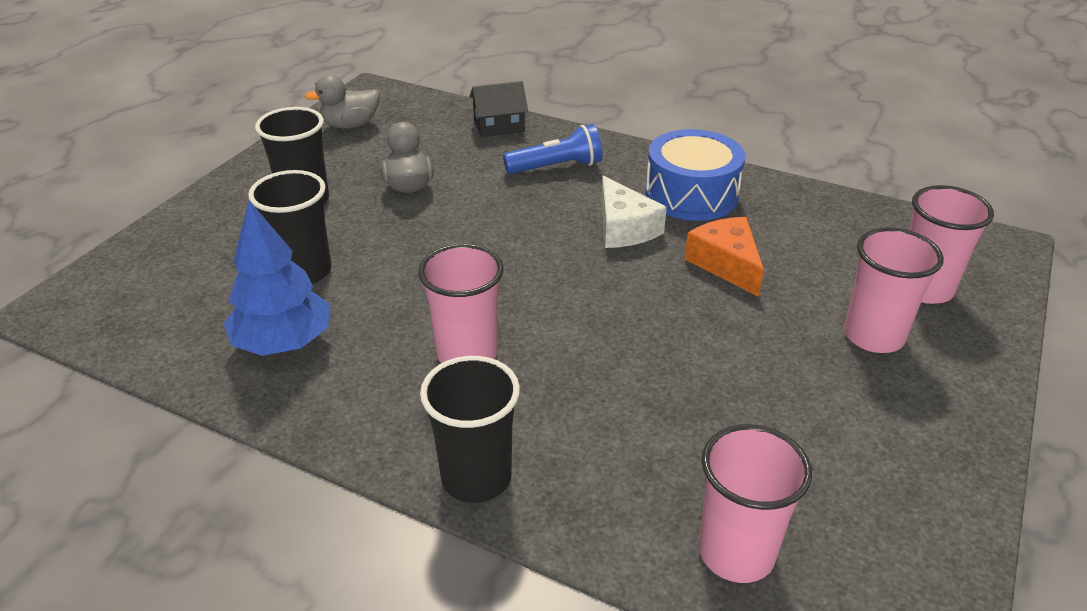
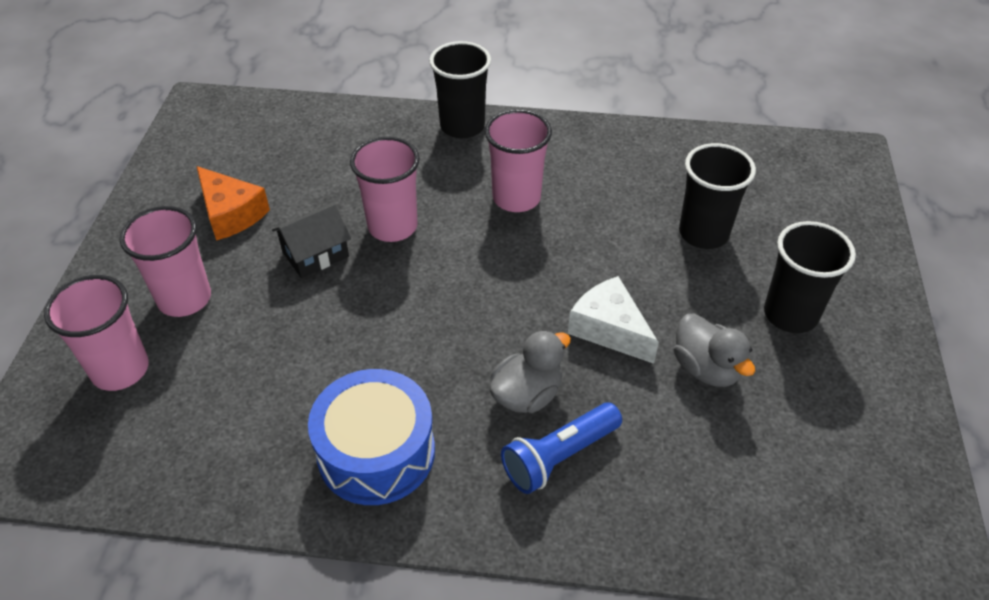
camera: 160 degrees right, 10 degrees up
(284, 343) = (656, 172): blue tree -> none
(350, 125) = (877, 464): grey duck -> grey duck (527, 394)
(499, 126) = (685, 530): black house -> black house (315, 254)
(624, 228) = (439, 370): white cheese -> white cheese (609, 329)
(726, 264) = (322, 348): orange cheese -> orange cheese (231, 213)
(736, 553) = (296, 126): pink cup -> pink cup (392, 226)

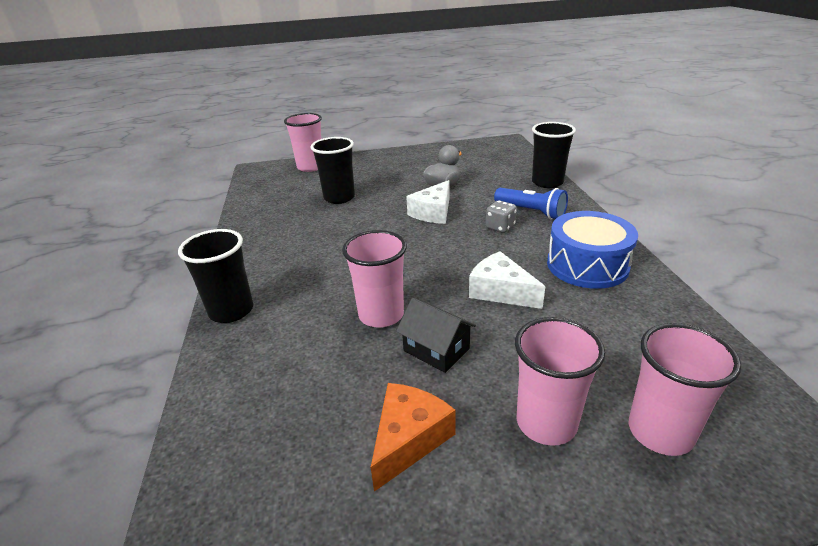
camera: 105 degrees left, 15 degrees down
(374, 336) = (500, 291): none -> white cheese
(516, 198) = (325, 264): pink cup -> pink cup (310, 167)
(527, 394) = (500, 227): grey duck -> grey dice
(790, 314) = (392, 172): black cup -> black cup (547, 182)

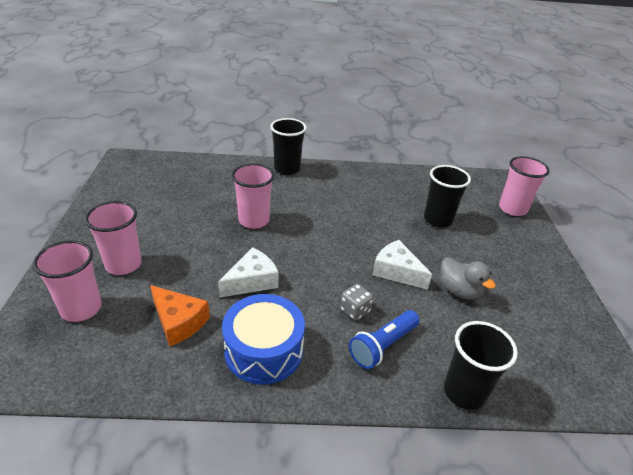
camera: 95 degrees right, 5 degrees up
(409, 439) = (150, 216): orange cheese -> orange cheese (179, 322)
(436, 349) = (207, 237): black house -> none

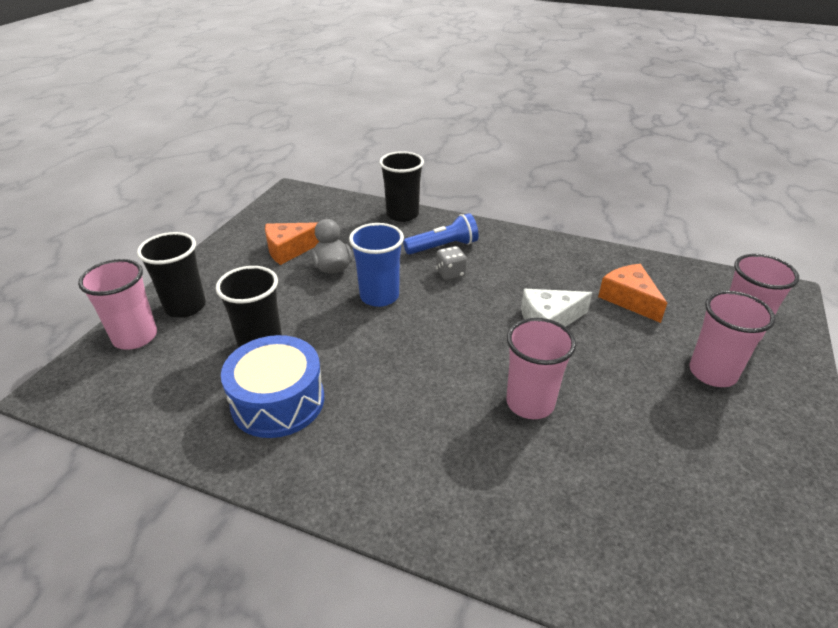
camera: 155 degrees left, 0 degrees up
(264, 350) = (548, 264): blue drum -> blue drum (278, 401)
(287, 169) = (430, 522): black cup -> black cup (185, 307)
(396, 271) = (379, 296): white cheese -> blue cup
(515, 302) = (290, 249): none -> orange cheese

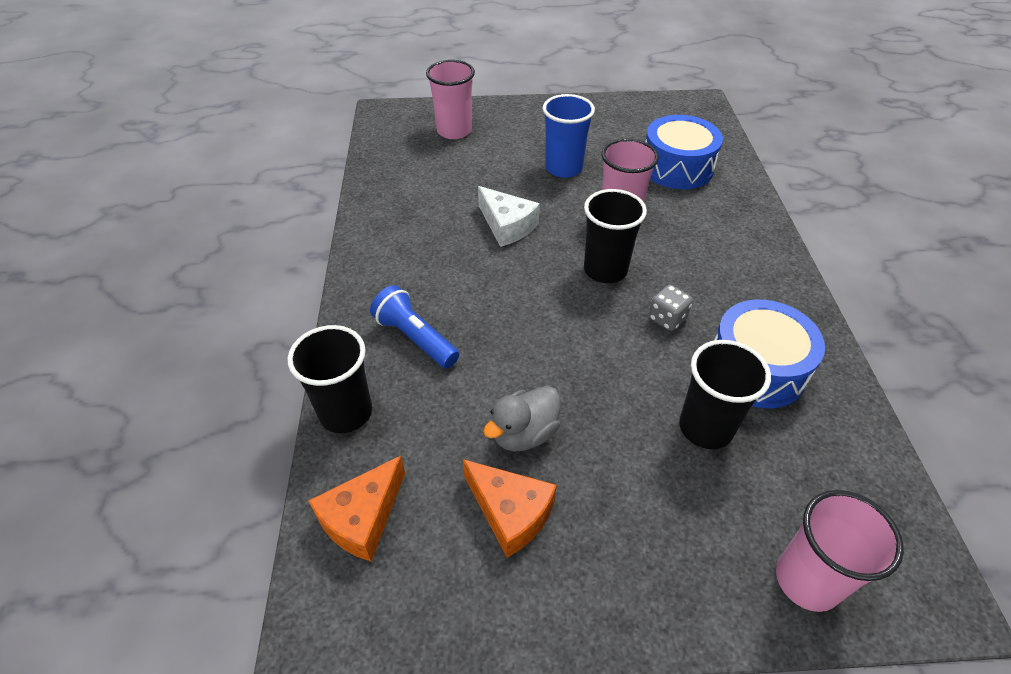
camera: 115 degrees left, 10 degrees up
(185, 307) = (715, 563): black cup -> black cup (605, 270)
(379, 296) = (552, 359): blue cup -> blue cup (563, 168)
(450, 273) = (470, 313): grey dice -> grey dice (667, 319)
(613, 508) = (677, 167): none -> blue drum
(629, 299) = (442, 185): orange cheese -> orange cheese (362, 518)
(712, 373) = (515, 140): pink cup -> none

